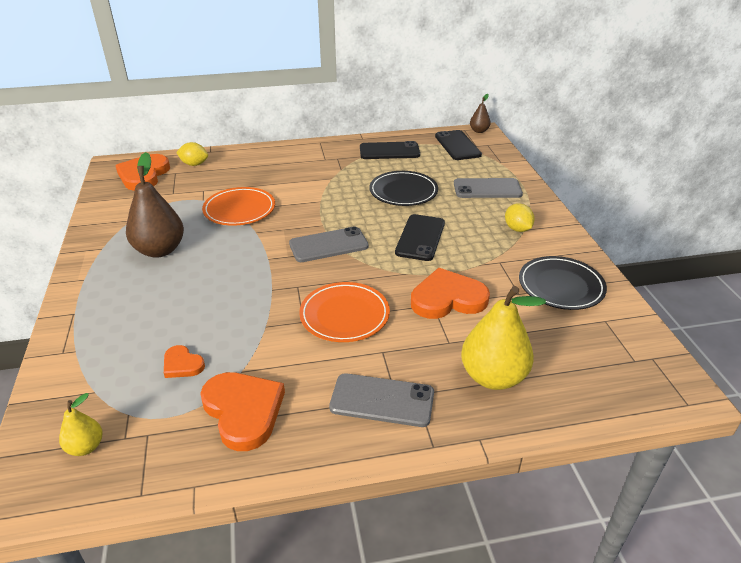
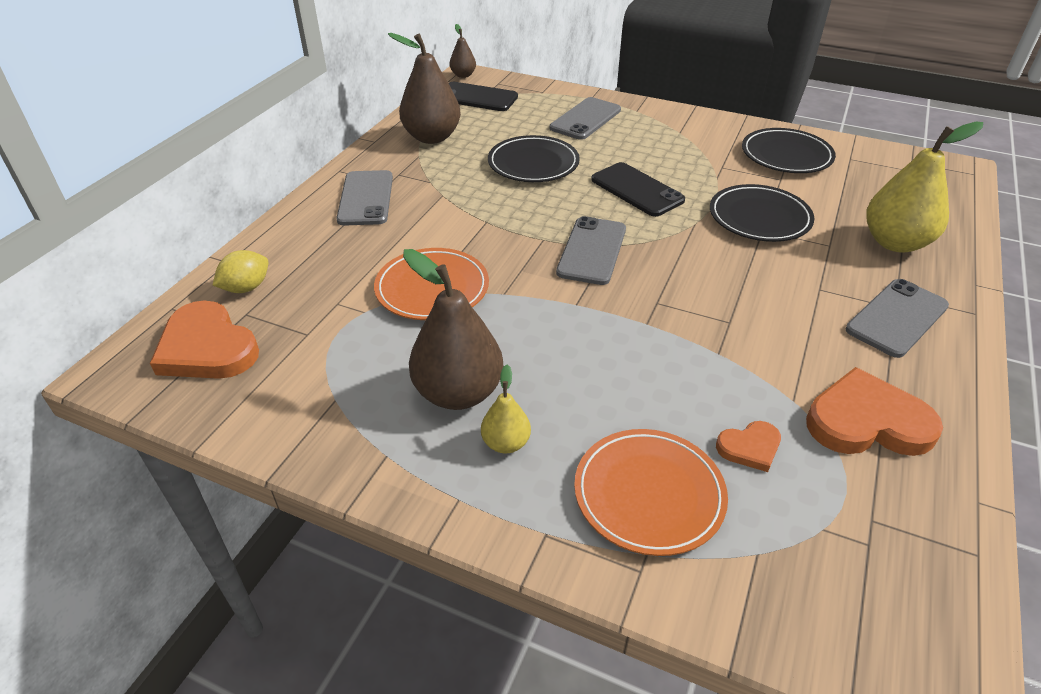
camera: 55 degrees left, 5 degrees up
(86, 447) = (871, 590): yellow pear -> yellow pear (506, 443)
(302, 159) = (365, 198): none -> grey phone
(344, 315) = (740, 289): orange plate -> orange plate (649, 494)
(389, 151) = (432, 137): black phone -> brown pear
(447, 298) = (759, 218): orange heart -> black plate
(517, 229) = (675, 135): yellow lemon -> none

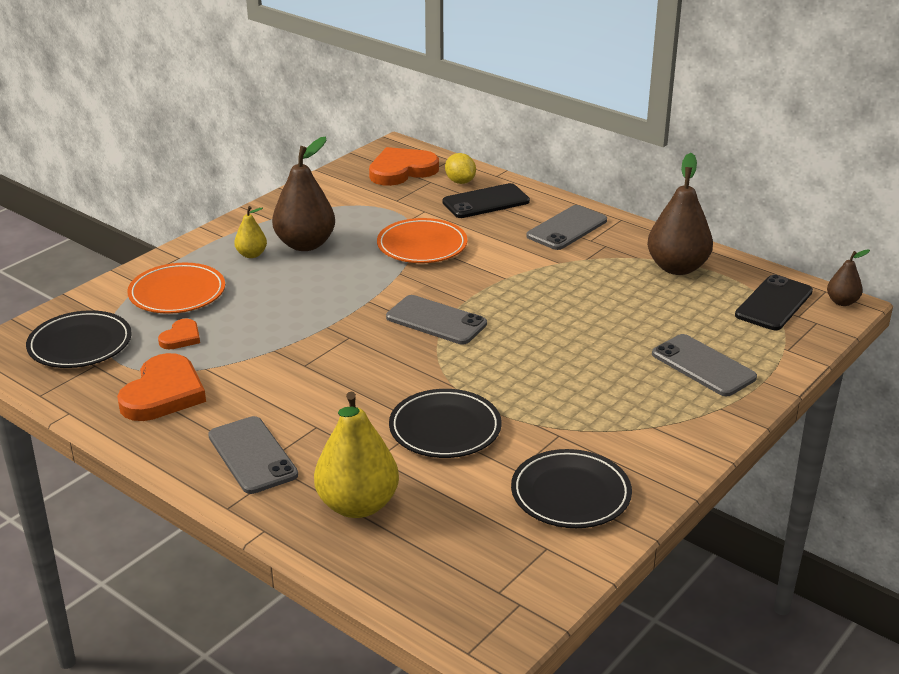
camera: 105 degrees right, 10 degrees down
(365, 198) = (567, 228): grey phone -> grey phone turned 60 degrees counterclockwise
(533, 164) = (604, 316): black plate -> black plate (80, 344)
(637, 190) = (529, 366): black phone -> black phone (486, 202)
(750, 447) = (181, 337): orange heart -> orange heart turned 150 degrees counterclockwise

